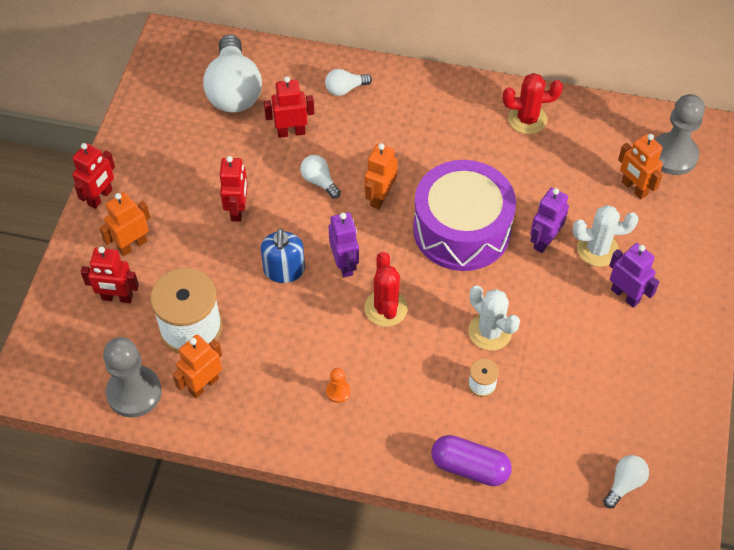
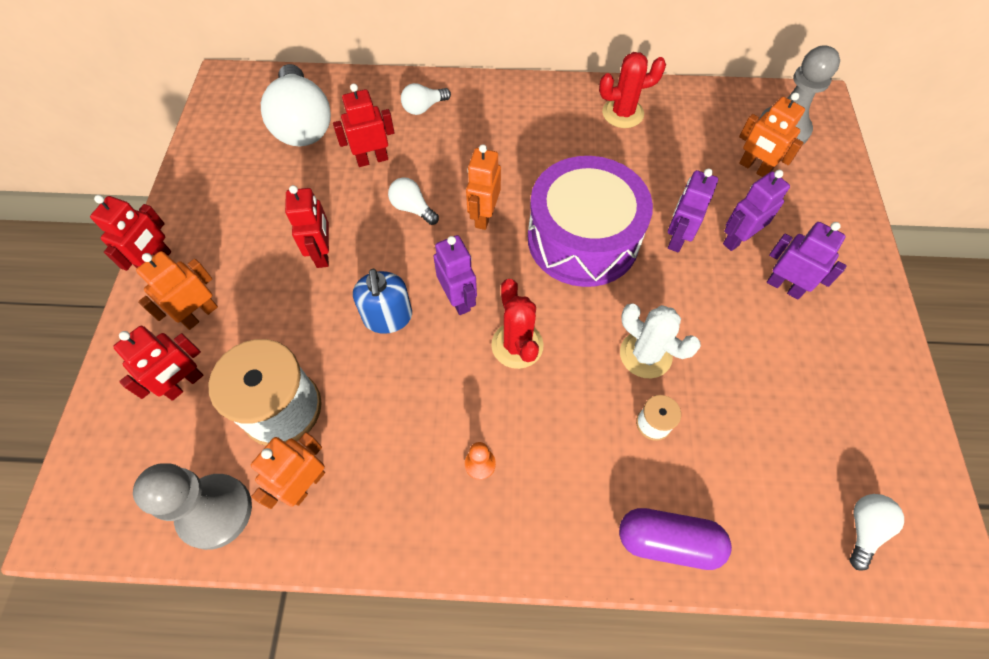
camera: 10 degrees left, 5 degrees up
(117, 298) = (185, 384): red robot -> red robot turned 45 degrees counterclockwise
(597, 249) = (737, 239): white cactus -> purple robot

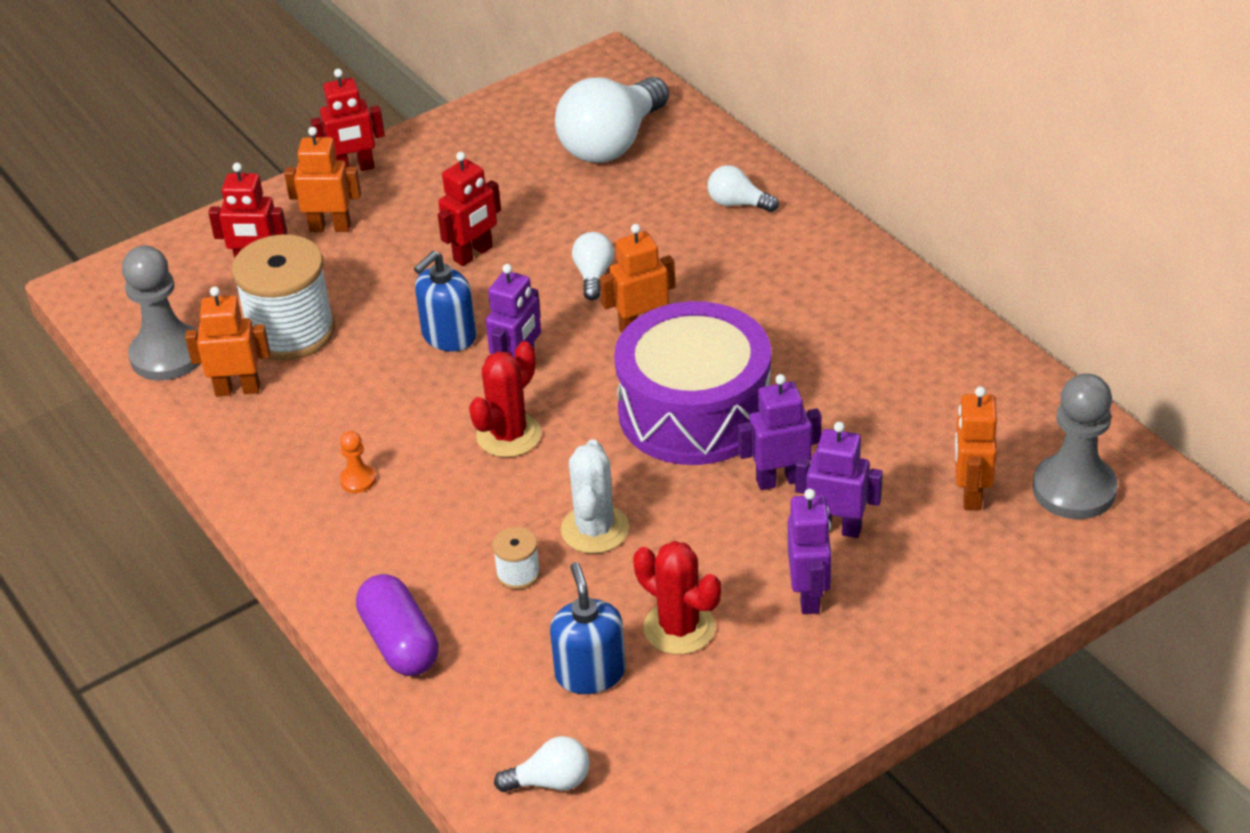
camera: 55 degrees right, 20 degrees down
(372, 159) = (623, 213): red robot -> none
(622, 113) = (923, 347): red cactus -> red cactus (679, 628)
(776, 441) = (590, 673): none -> blue soap dispenser

